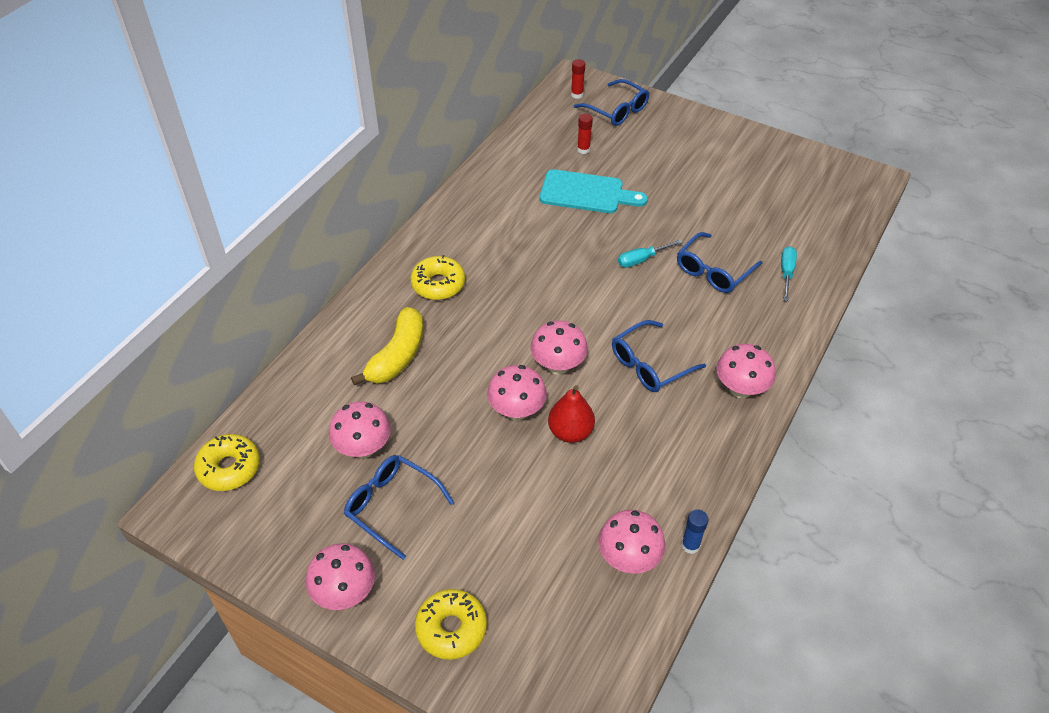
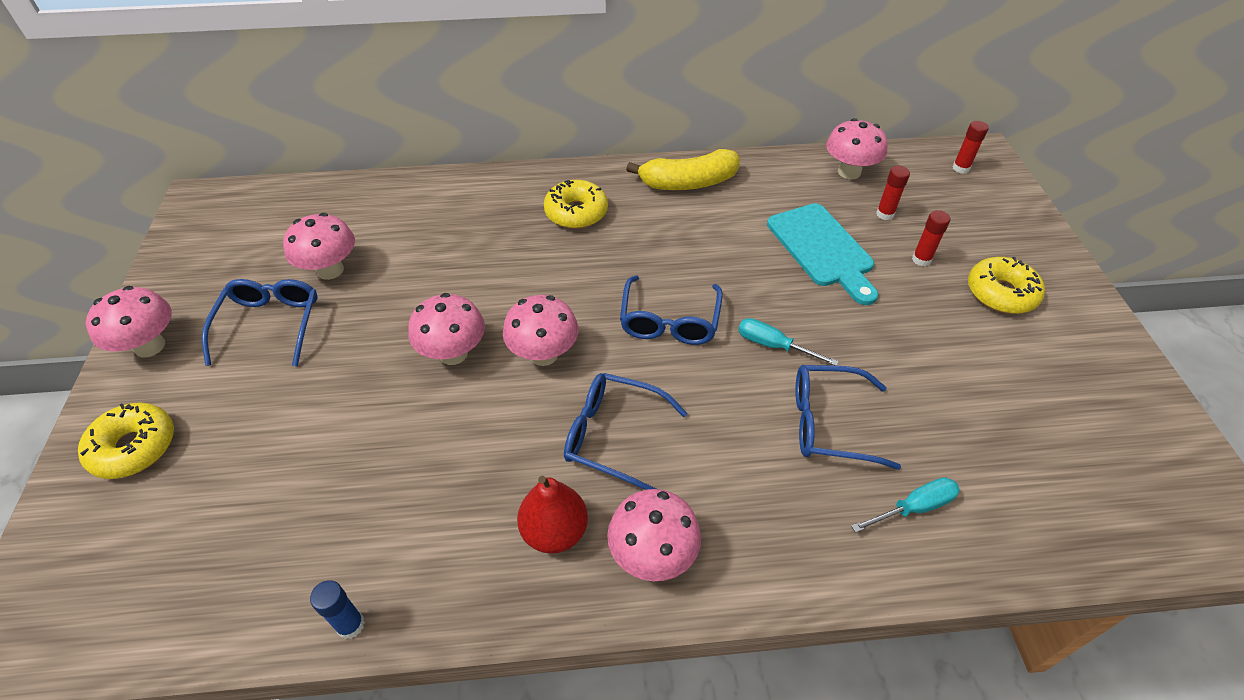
camera: 55 degrees right, 0 degrees up
(229, 468) = (259, 205): yellow donut -> yellow donut (1001, 293)
(397, 356) = (460, 234): yellow banana -> yellow banana (688, 183)
(570, 432) = (455, 413): red pear -> red pear (554, 531)
(617, 110) = (982, 208): blue glasses -> blue glasses (669, 321)
(628, 558) = (297, 564): pink mushroom -> pink mushroom (849, 172)
(633, 160) = (921, 260): none -> red glue stick

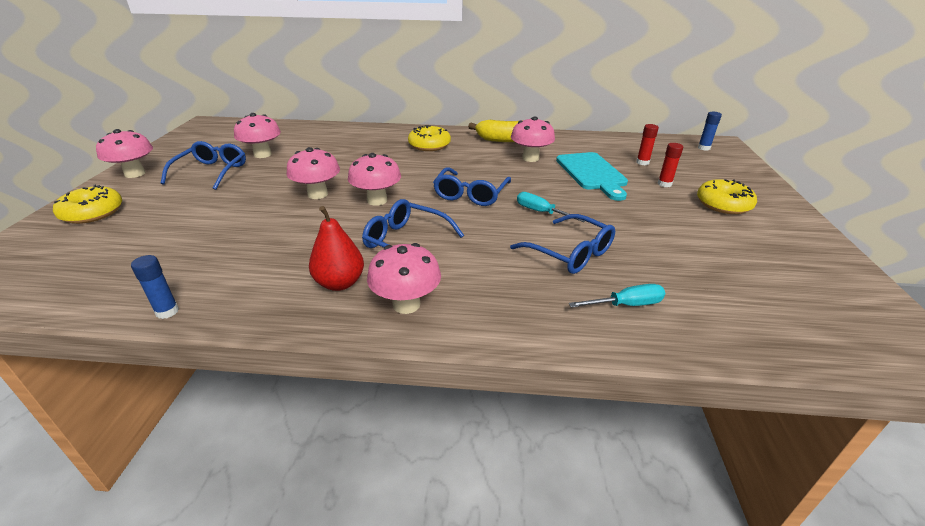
camera: 10 degrees right, 15 degrees down
(829, 423) = (570, 253): blue glasses -> blue glasses turned 150 degrees counterclockwise
(849, 172) = (622, 143): pink mushroom -> pink mushroom (530, 158)
(960, 168) = (703, 148): red glue stick -> blue glue stick

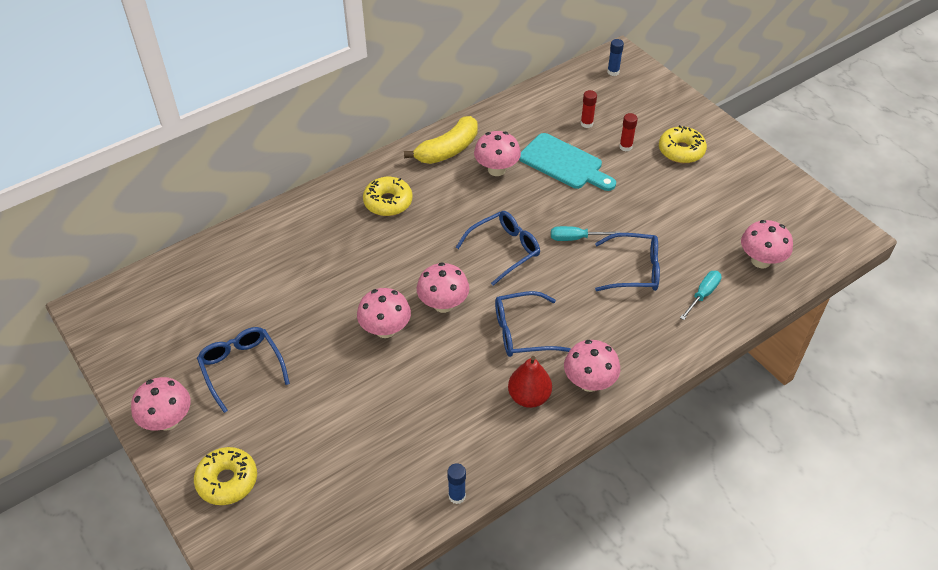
camera: 40 degrees left, 15 degrees up
(262, 154) = (248, 314): pink mushroom -> pink mushroom (760, 261)
(470, 194) = (504, 250): blue glasses -> blue glasses turned 105 degrees counterclockwise

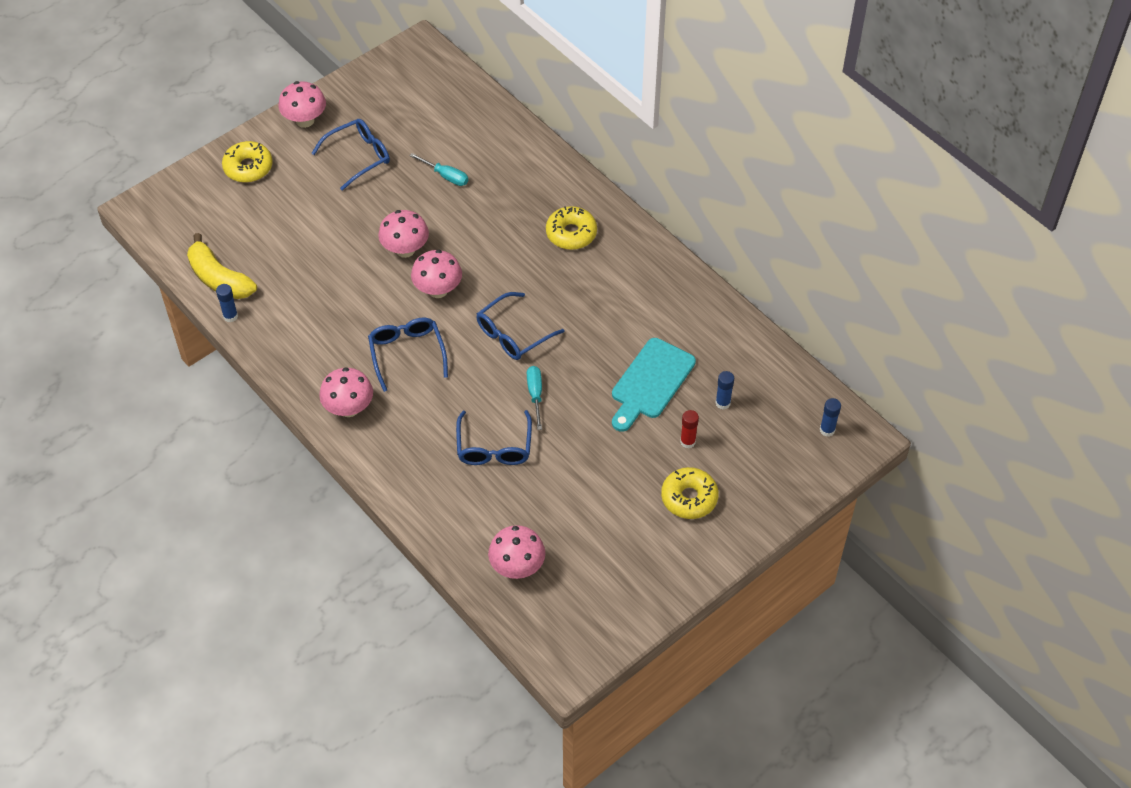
camera: 85 degrees right, 5 degrees up
(448, 150) = (657, 276): yellow banana -> yellow banana (219, 278)
(496, 169) = (632, 321): pink mushroom -> none
(504, 250) = (513, 334): blue glasses -> blue glasses turned 90 degrees clockwise
(529, 397) = (331, 362): red pear -> none
(586, 124) = (723, 403): red glue stick -> blue glue stick
(703, 294) = (464, 508): turquoise screwdriver -> turquoise screwdriver (446, 176)

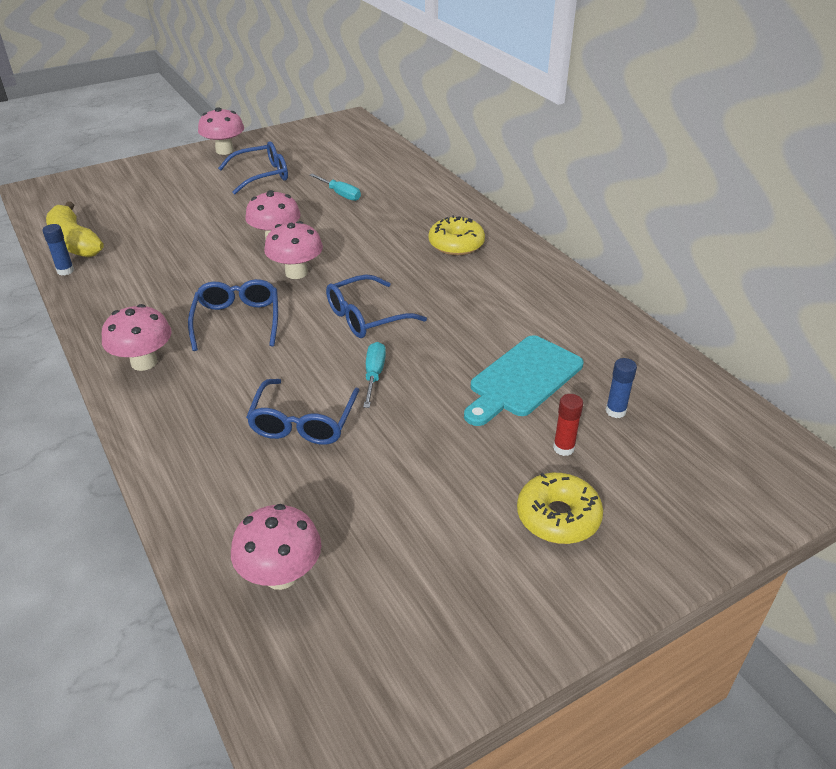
camera: 10 degrees right, 15 degrees down
(248, 167) = (154, 173): yellow donut -> none
(827, 430) = (763, 458): blue glue stick -> none

